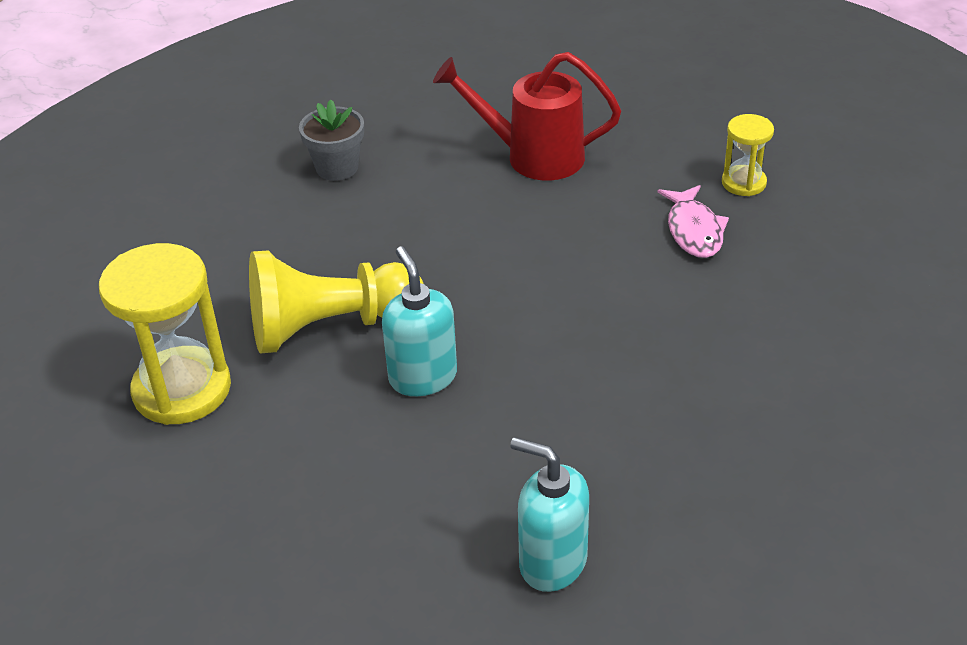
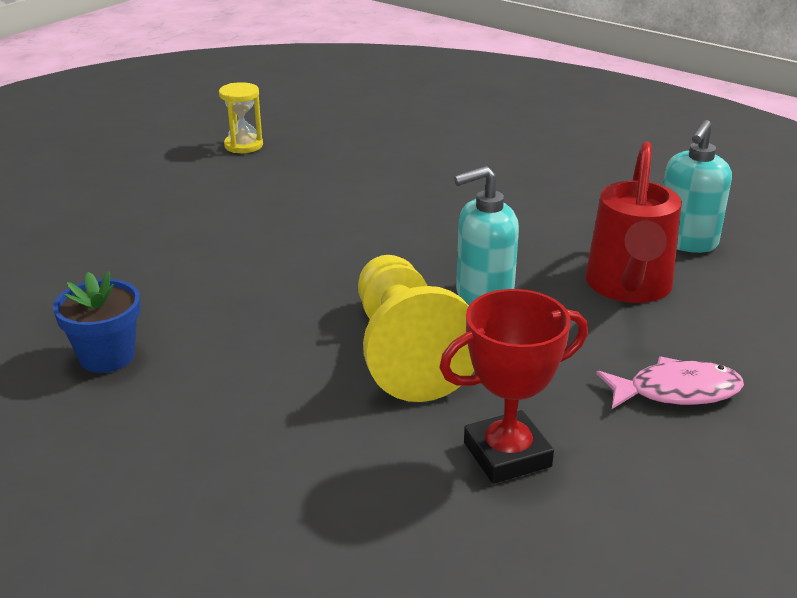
camera: 90 degrees left, 10 degrees down
(182, 389) = (507, 454): yellow hourglass -> red trophy
(337, 168) = (107, 356): grey flower pot -> blue flower pot
(533, 156) = (154, 233): red watering can -> red watering can (628, 287)
(694, 230) = (301, 168): pink fish -> pink fish (676, 391)

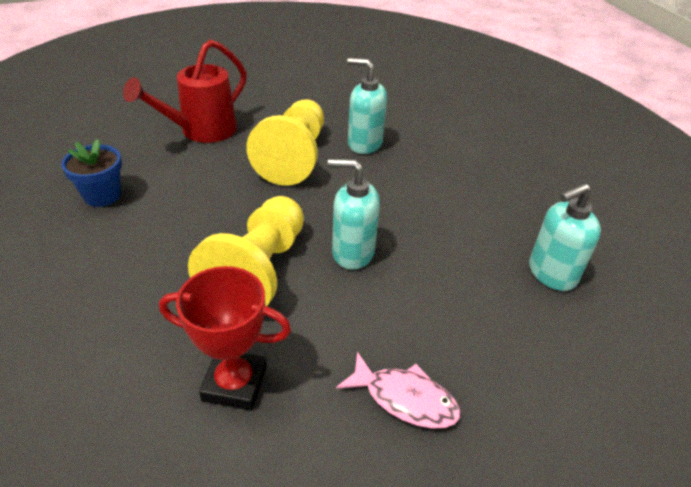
camera: 30 degrees right, 10 degrees up
(243, 145) = (324, 82): yellow hourglass -> none
(306, 232) = (294, 157): none -> yellow pawn
(371, 192) = (364, 144): none -> turquoise soap dispenser
(628, 287) = (463, 292): red watering can -> red watering can (201, 131)

